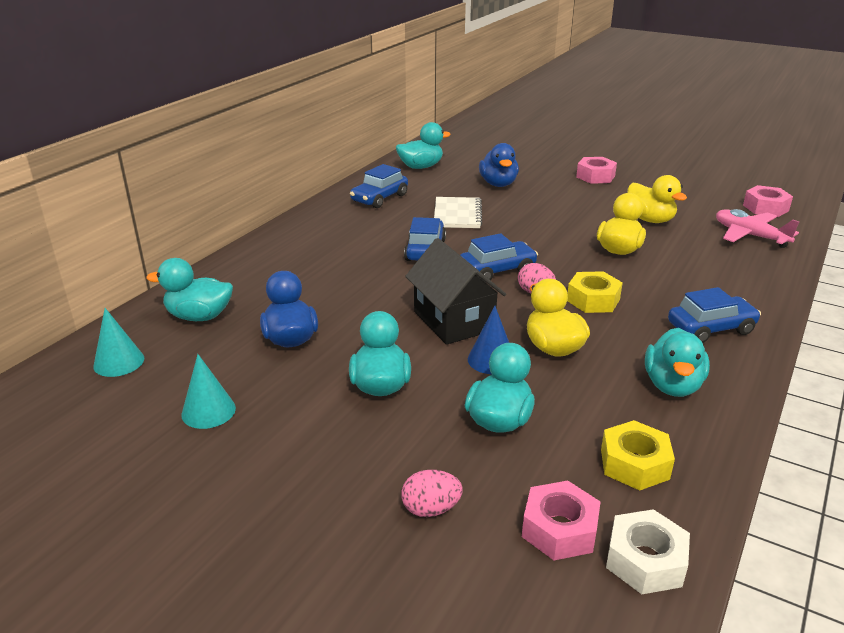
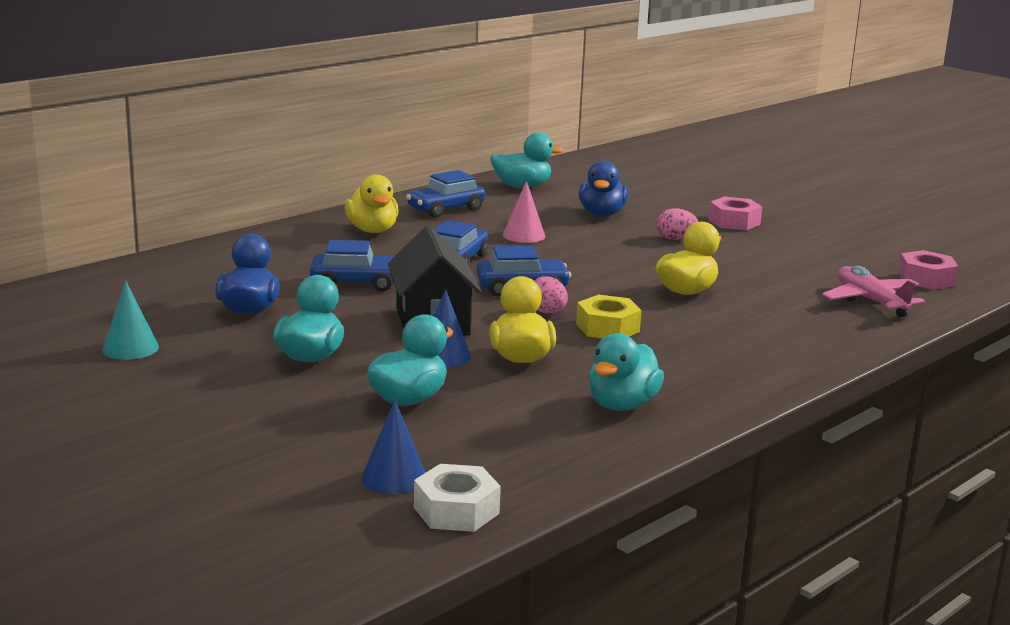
camera: 15 degrees right, 10 degrees down
(119, 362) = (71, 301): turquoise cone -> none
(199, 316) = (172, 280): turquoise duck -> none
(431, 509) = (284, 444): pink egg -> pink egg (675, 239)
(457, 214) = (523, 235): white notebook -> pink cone
(559, 529) = (394, 477): pink nut -> blue cone
(634, 464) = (516, 451): yellow nut -> none
(650, 219) = (757, 270): yellow duck -> yellow duck (372, 230)
(710, 328) = (720, 370): blue car -> blue car (356, 283)

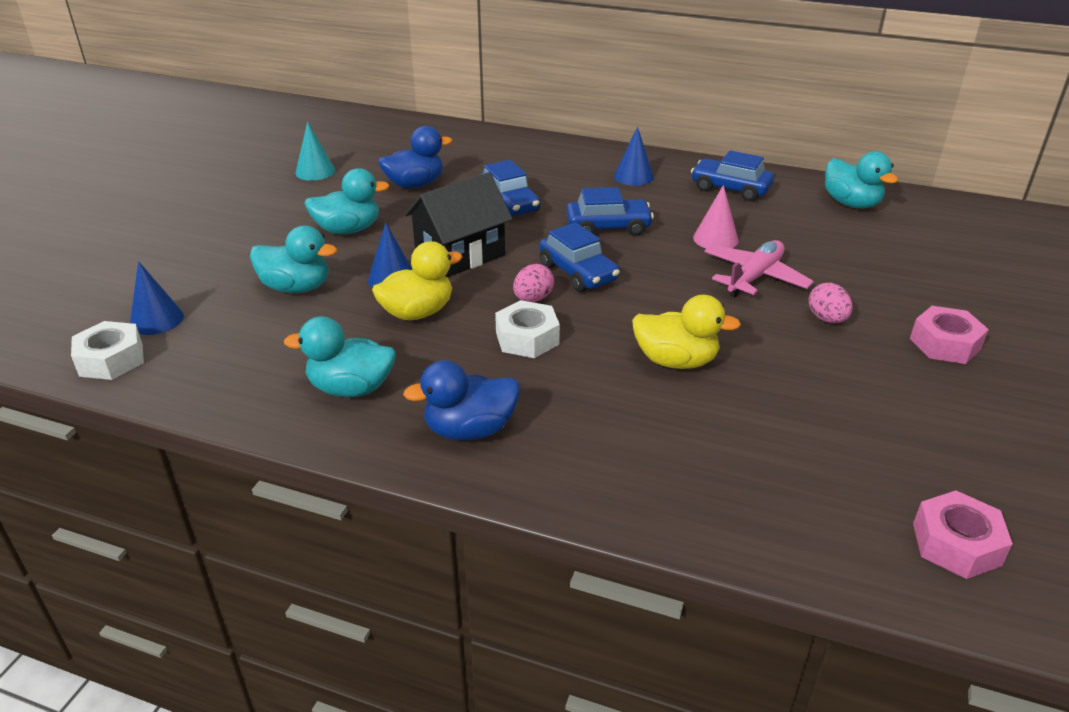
camera: 65 degrees right, 15 degrees up
(372, 230) = (633, 176): yellow duck -> blue cone
(602, 214) = (839, 261): blue duck -> blue duck (470, 430)
(607, 328) = (527, 338): yellow nut -> white nut
(871, 301) = (804, 503): pink plane -> pink plane (754, 277)

